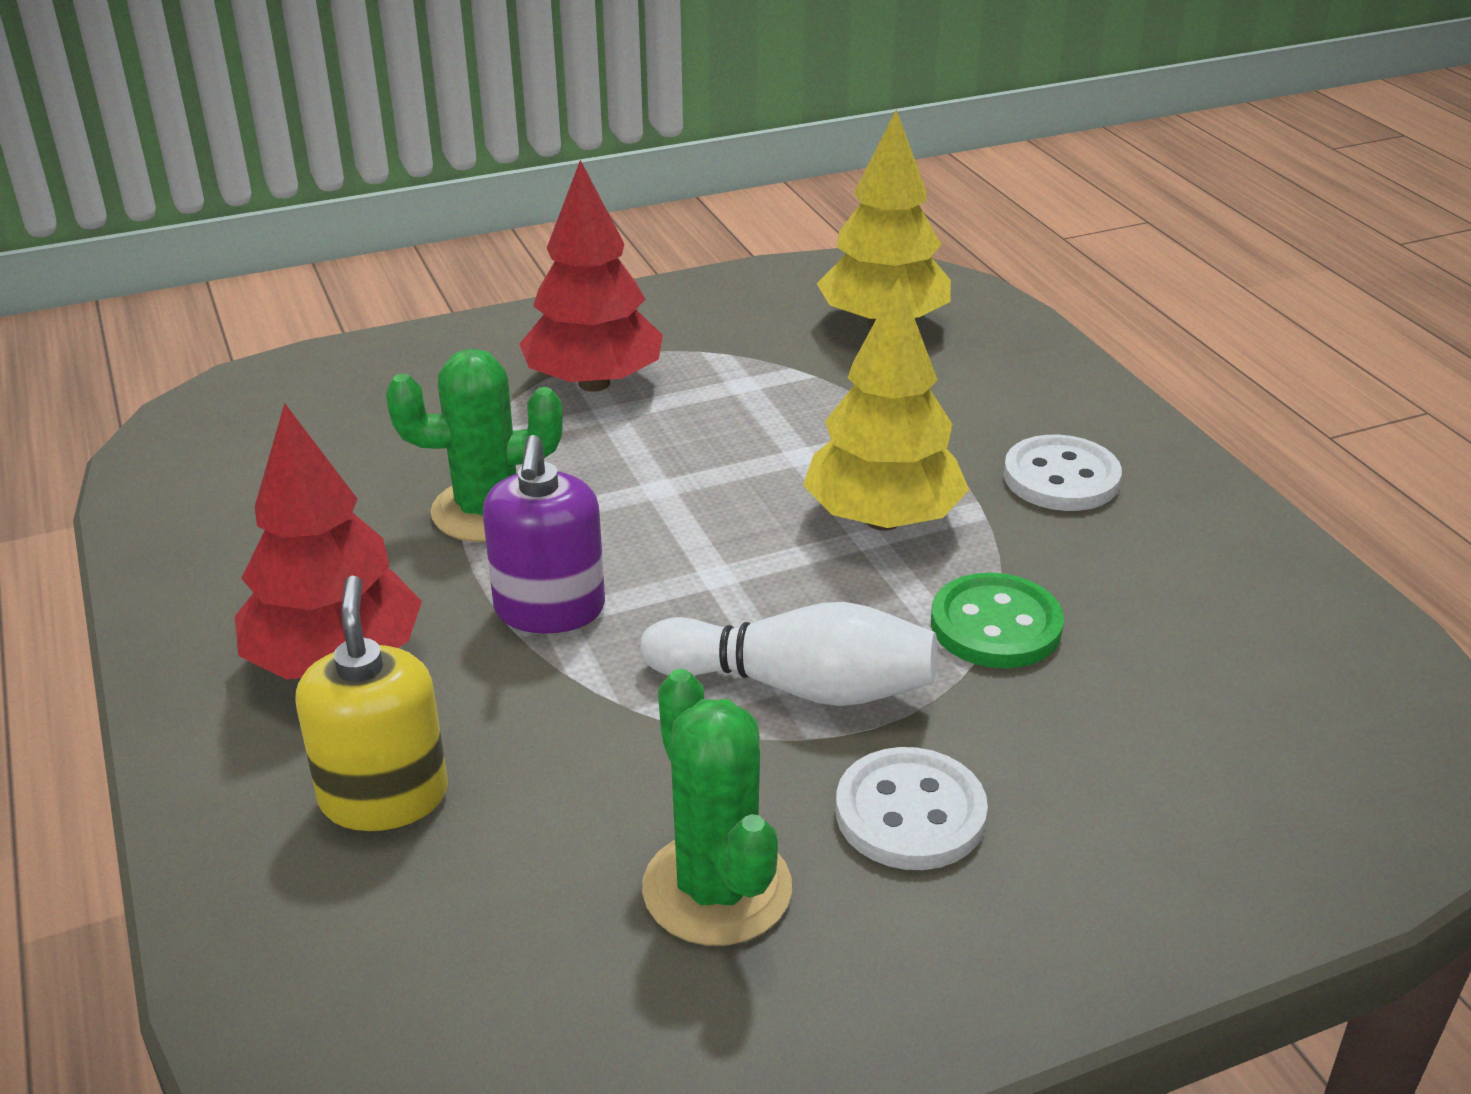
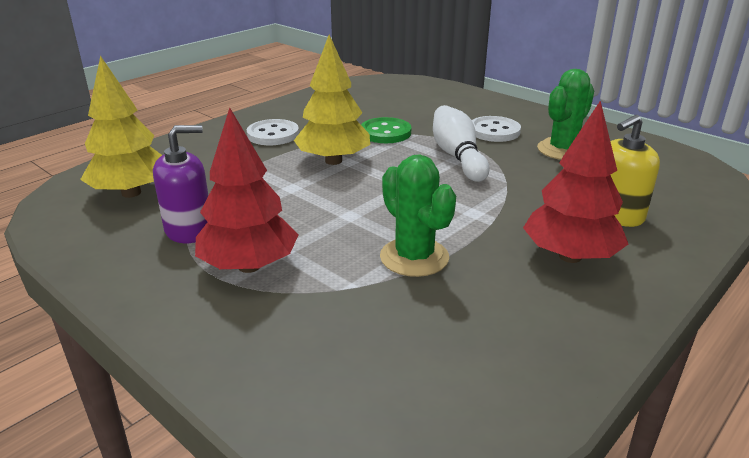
camera: 115 degrees left, 5 degrees down
(549, 609) = (471, 215): purple soap dispenser -> purple soap dispenser (189, 230)

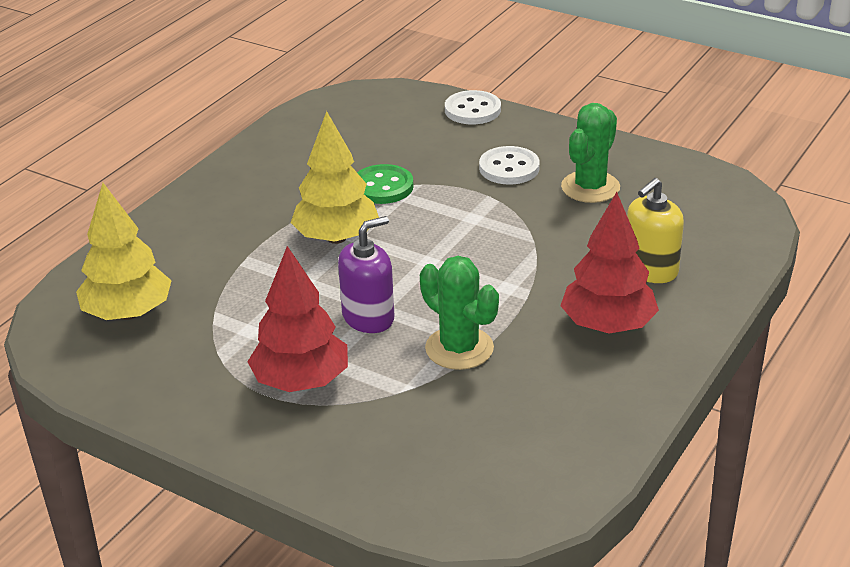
camera: 10 degrees left, 5 degrees up
(189, 230) = (219, 350): purple soap dispenser -> purple soap dispenser (368, 317)
(273, 134) = (249, 207): white button -> white button (472, 110)
(457, 156) = (474, 213): white bowling pin -> none

